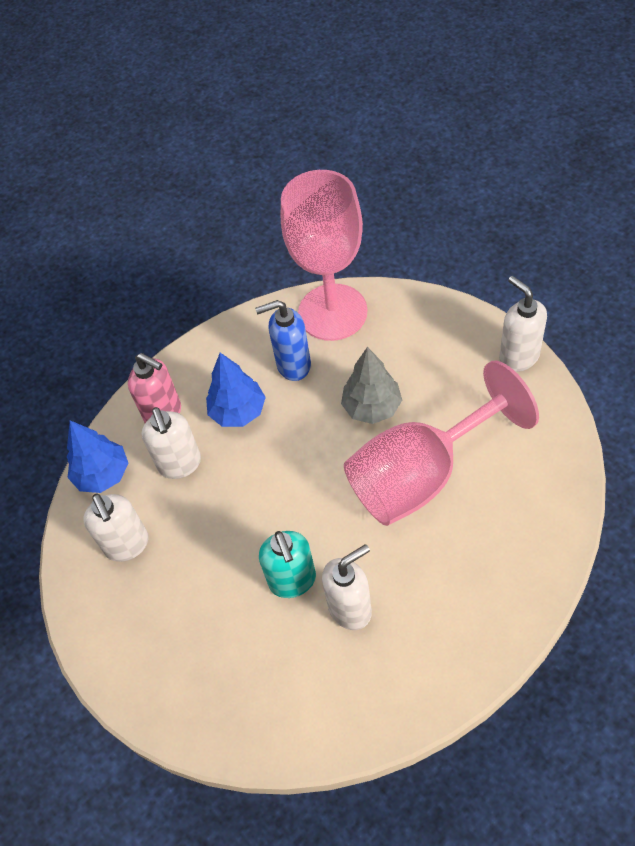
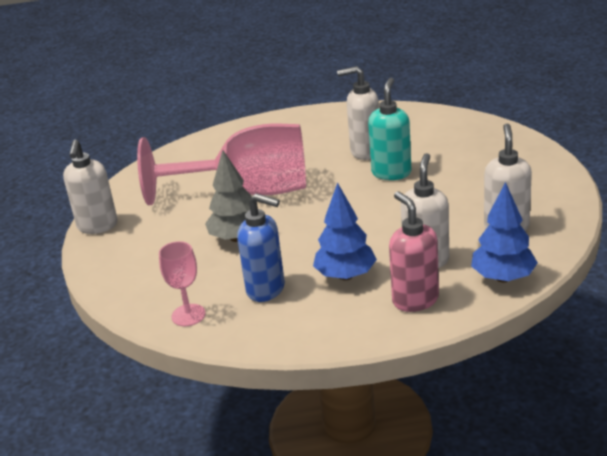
camera: 150 degrees left, 25 degrees down
(332, 312) = (188, 315): pink goblet -> pink goblet, size x0.43

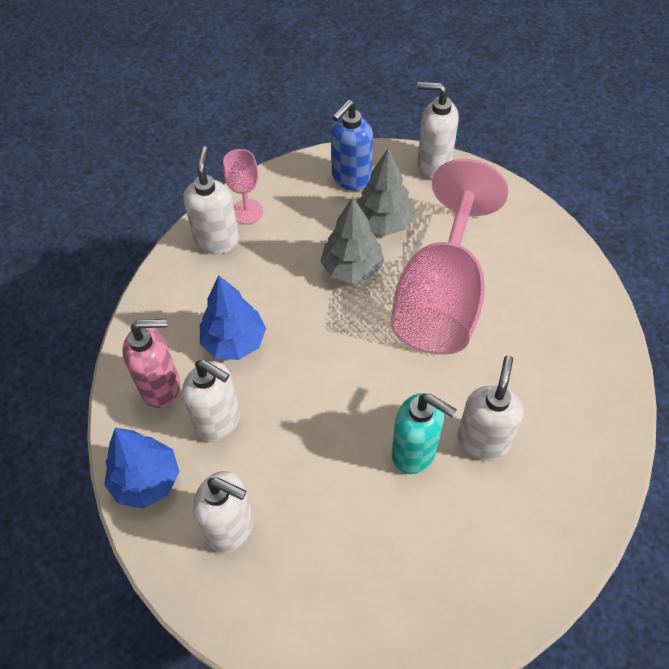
camera: 105 degrees right, 25 degrees up
(178, 235) = (383, 223): none -> grey tree
(233, 322) = (217, 240): none -> white soap dispenser
(266, 289) = (250, 274): blue soap dispenser -> blue soap dispenser (351, 178)

